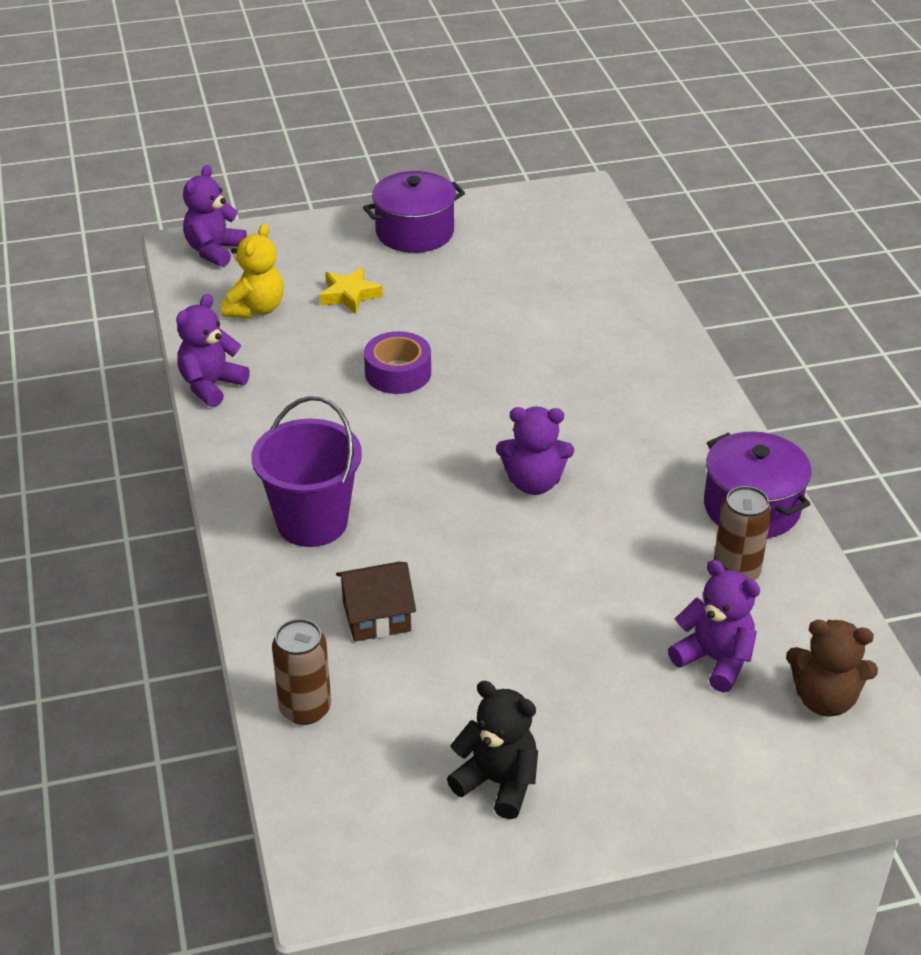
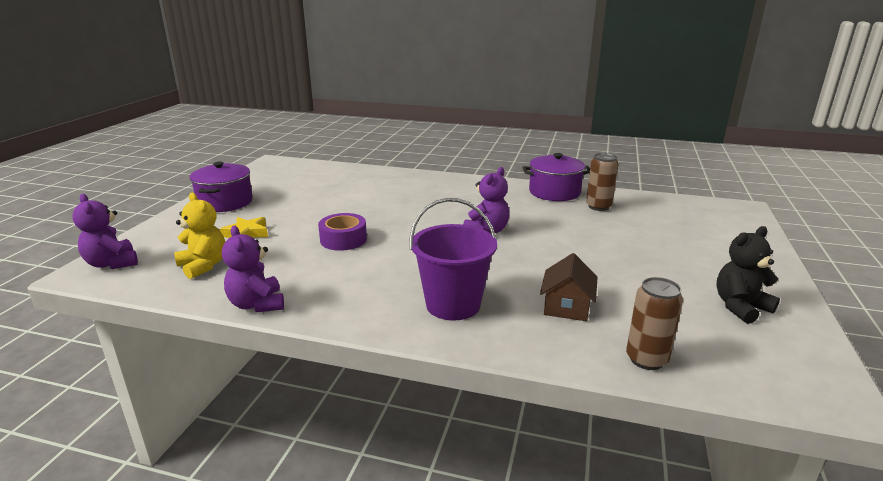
camera: 60 degrees left, 15 degrees down
(714, 660) = (659, 227): purple teddy bear -> none
(824, 699) = (697, 213): brown teddy bear -> none

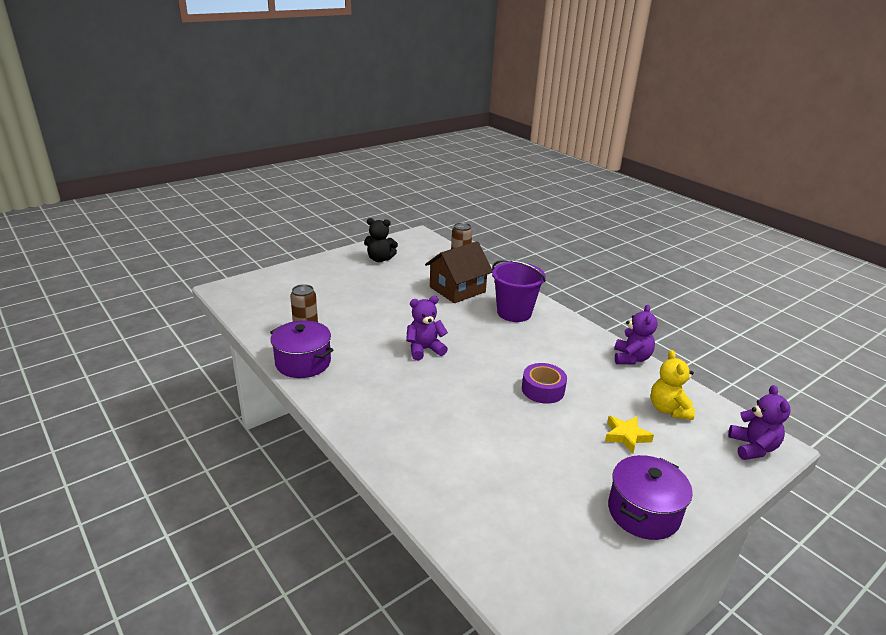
camera: 145 degrees left, 5 degrees up
(566, 306) = (457, 289): brown house -> brown house, size x1.62

